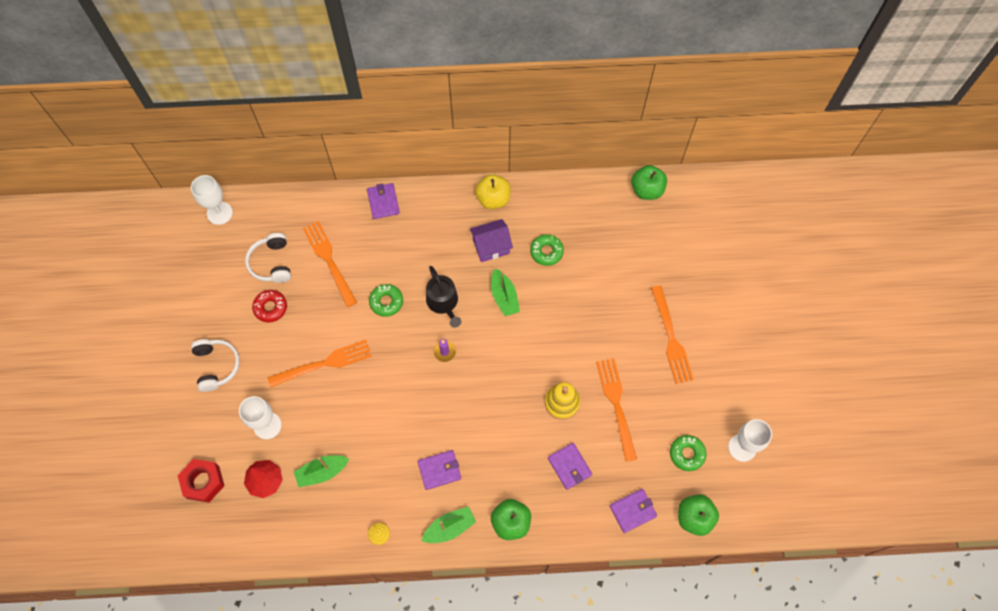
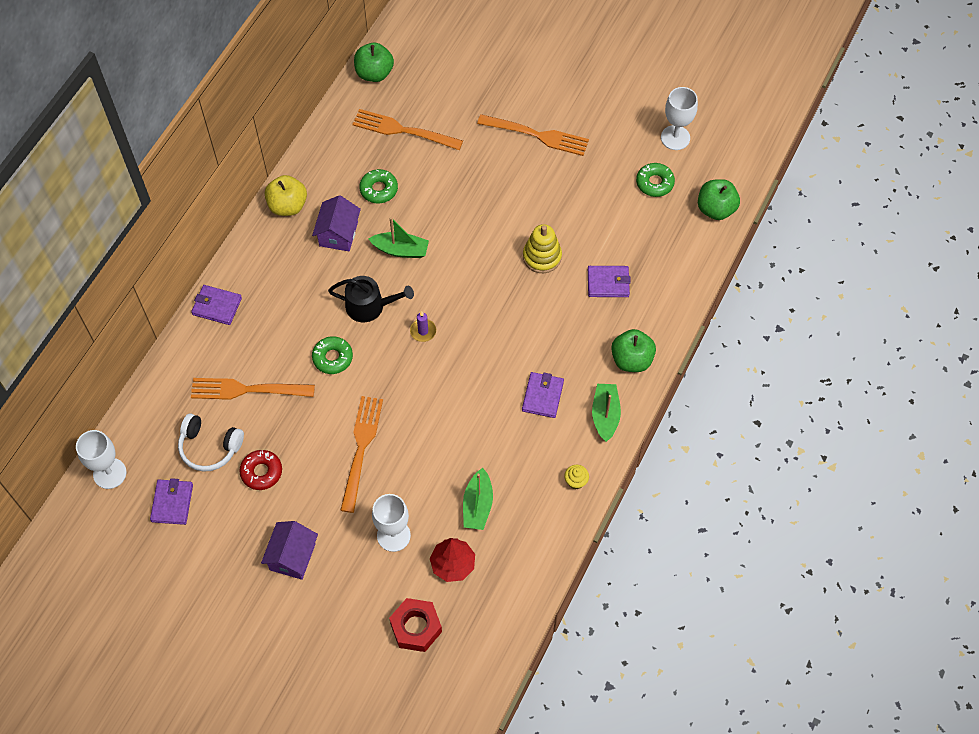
camera: 60 degrees left, 5 degrees down
(217, 366) = (292, 556): white headphones -> purple house
(616, 405) = (573, 213): orange fork -> orange fork (403, 130)
(633, 511) = (681, 254): purple wallet -> purple wallet (172, 503)

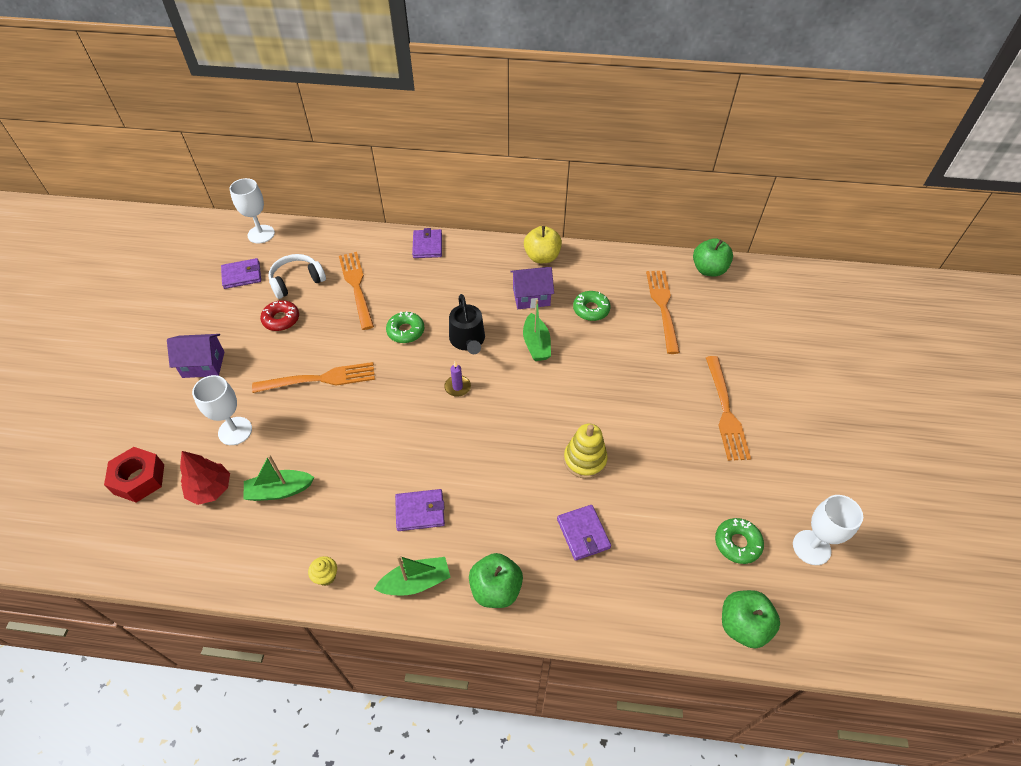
camera: 70 degrees right, 10 degrees down
(209, 447) = (297, 281): white headphones -> white headphones turned 60 degrees clockwise

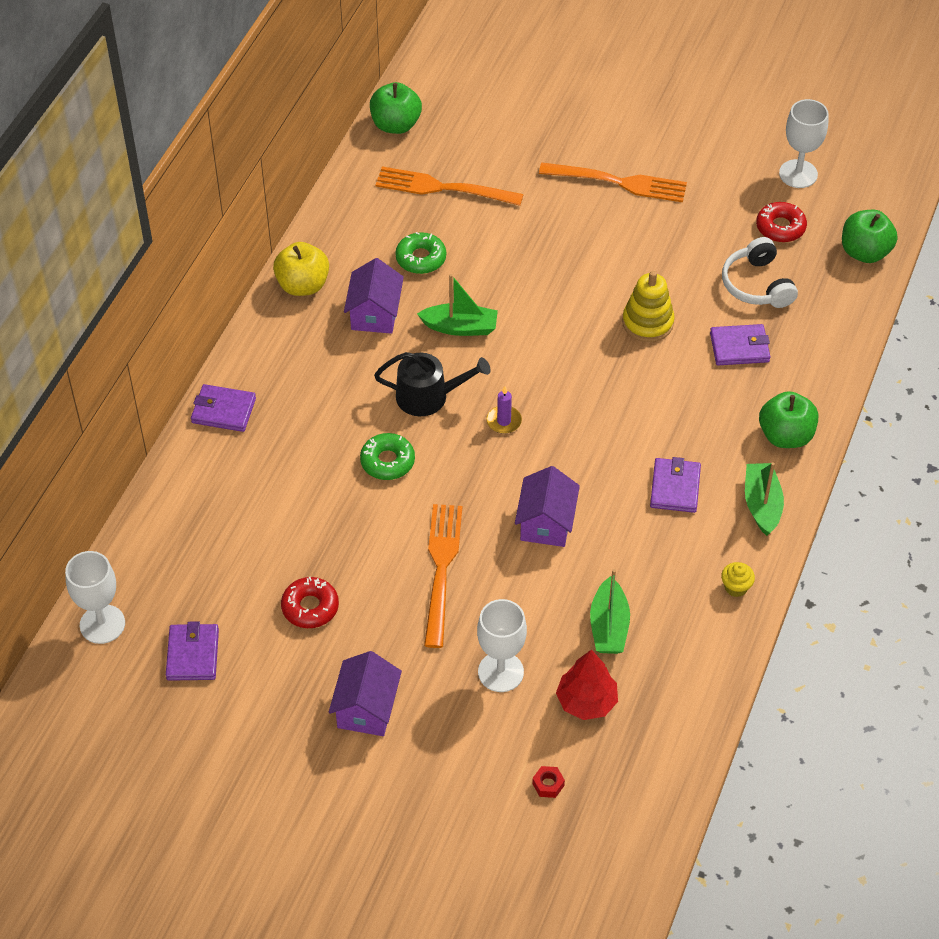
camera: 75 degrees left, 0 degrees up
(139, 479) = (548, 784): red nut -> red nut, size x0.44
(297, 281) = (235, 582): white headphones -> white headphones (757, 285)
(356, 287) = (278, 508): orange fork -> none
(369, 431) = (546, 523): none -> purple house
(737, 543) = (780, 227): green donut -> red donut

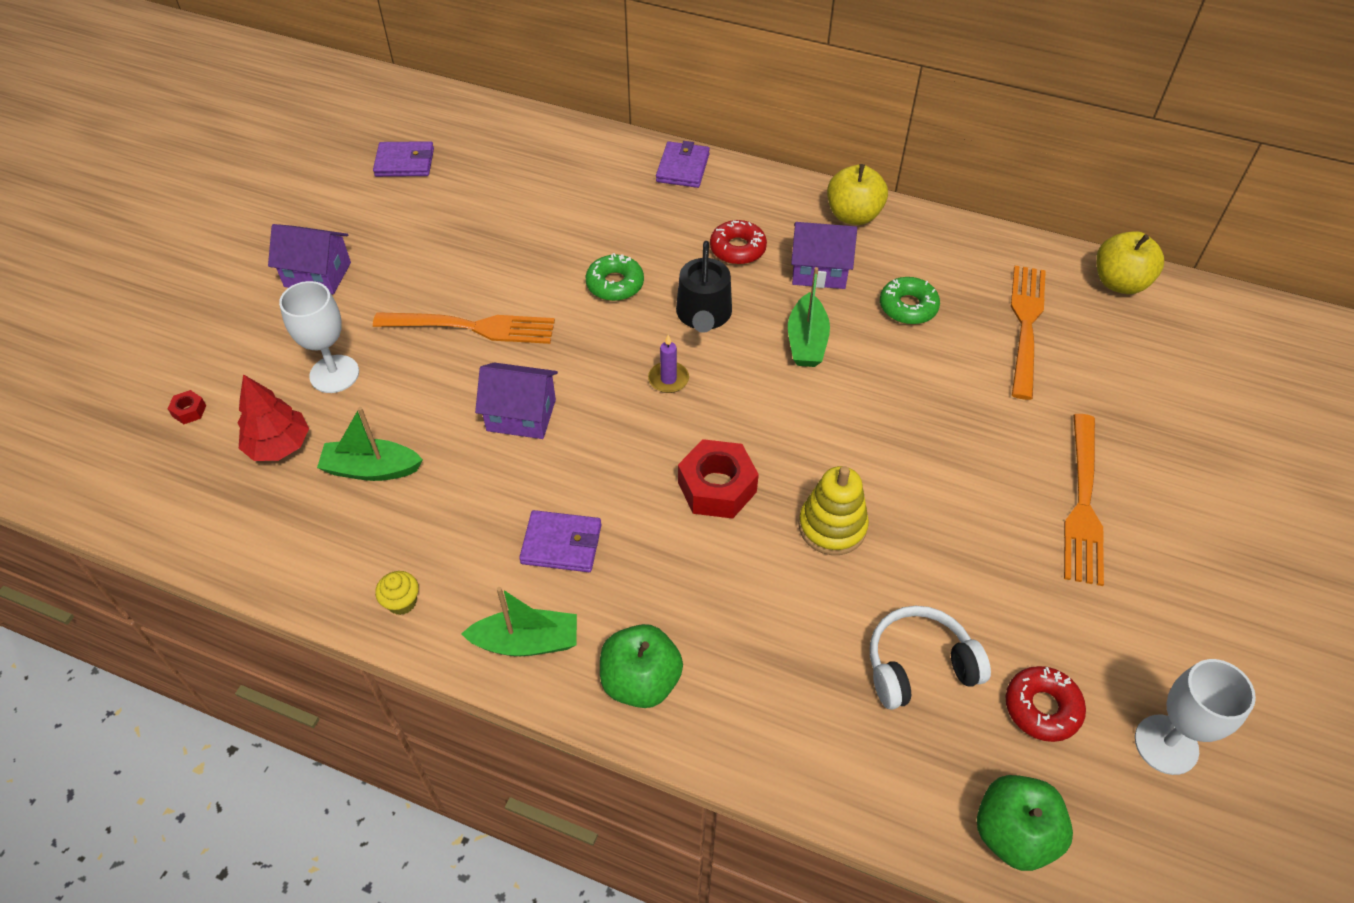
camera: 90 degrees right, 0 degrees up
(102, 624) = (447, 110): white goblet -> none
(310, 607) = (441, 233): red donut -> red donut (737, 249)
(396, 125) = (1119, 283): green apple -> yellow apple
(615, 390) = (717, 487): none -> red nut
(739, 347) = (797, 634): purple wallet -> none

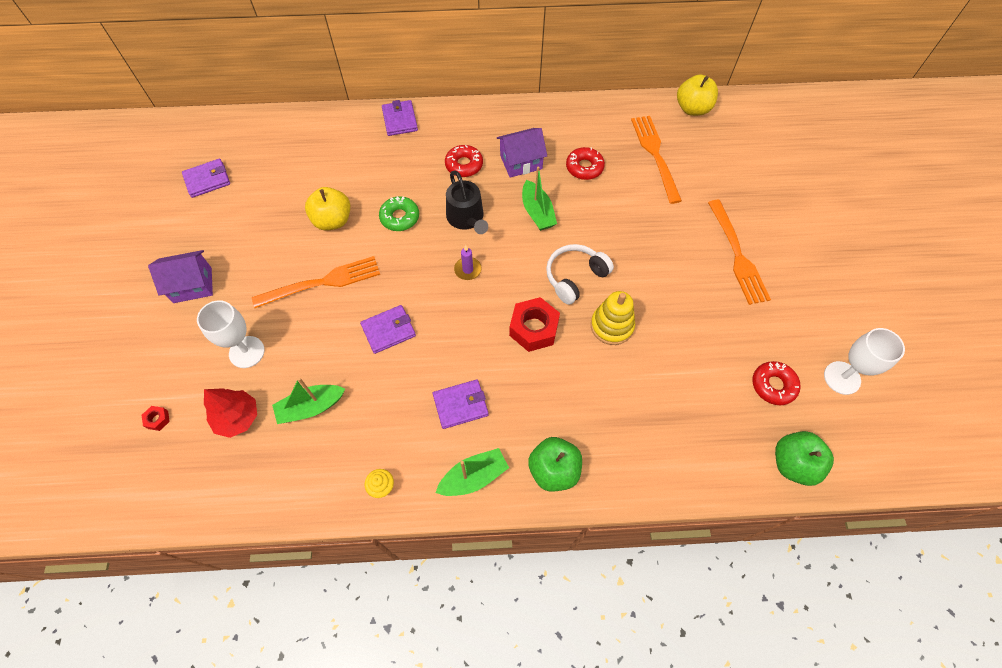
camera: 25 degrees left, 10 degrees up
(521, 415) = (388, 330): purple house -> purple wallet
(853, 215) = (522, 117): yellow apple -> yellow apple (332, 220)
(908, 307) = (584, 167): green donut -> red donut
(919, 665) = (699, 390): white headphones -> white headphones (575, 277)

